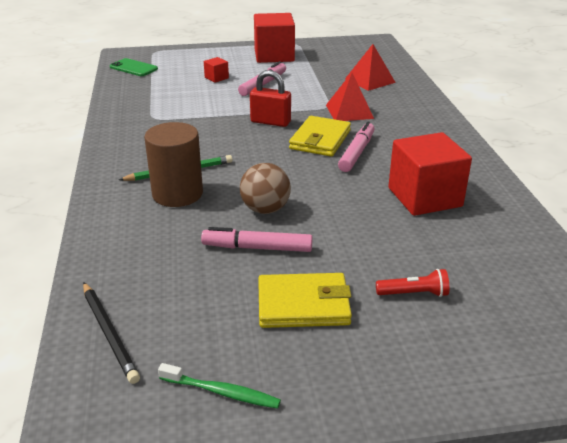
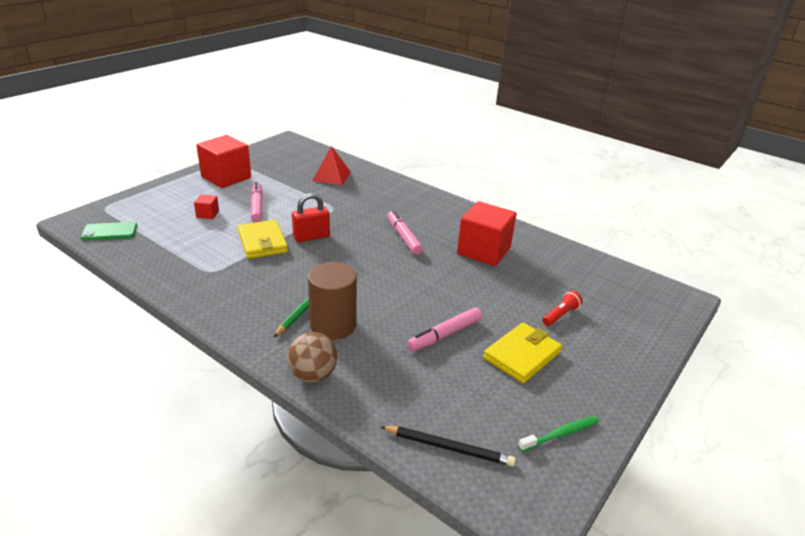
camera: 45 degrees left, 0 degrees up
(265, 209) = (409, 305): brown ball -> brown ball (313, 375)
(320, 140) = (367, 237): yellow wallet -> yellow wallet (262, 242)
(349, 111) = (354, 207): red pyramid -> none

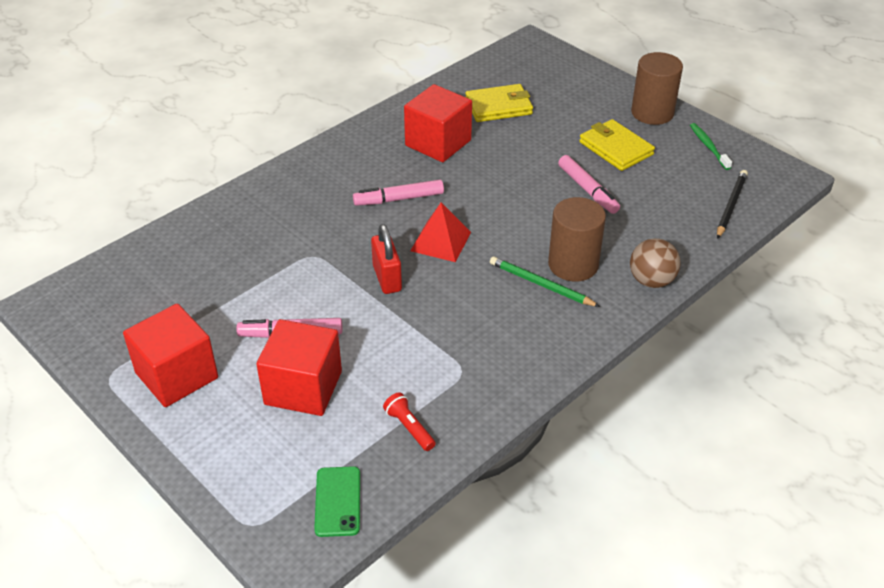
camera: 80 degrees left, 10 degrees up
(207, 214) = (303, 388): red cube -> red cube, size x2.28
(262, 242) = (394, 324): yellow wallet -> yellow wallet (498, 106)
(331, 176) = (208, 254): red pyramid -> red pyramid (440, 241)
(560, 315) = (556, 115): red flashlight -> red flashlight (409, 428)
(605, 386) = (652, 113): none -> brown cylinder

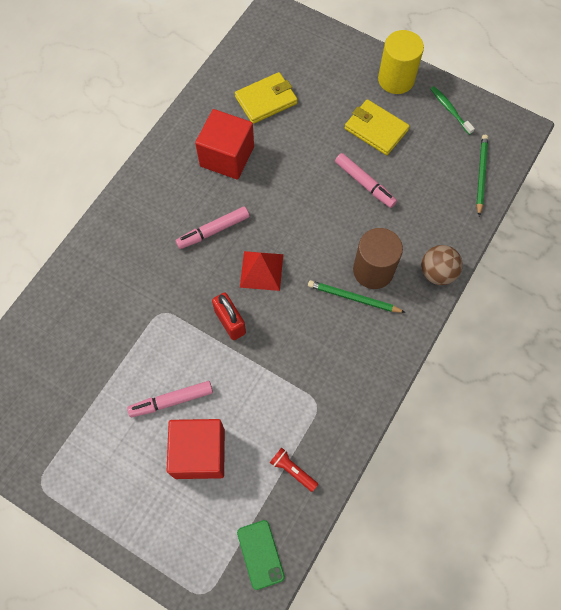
camera: 15 degrees left, 25 degrees up
(177, 375) = (95, 467): red cube -> none
(652, 113) = (396, 79): brown cylinder -> yellow cylinder
(730, 205) = (481, 175): black pencil -> green pencil

